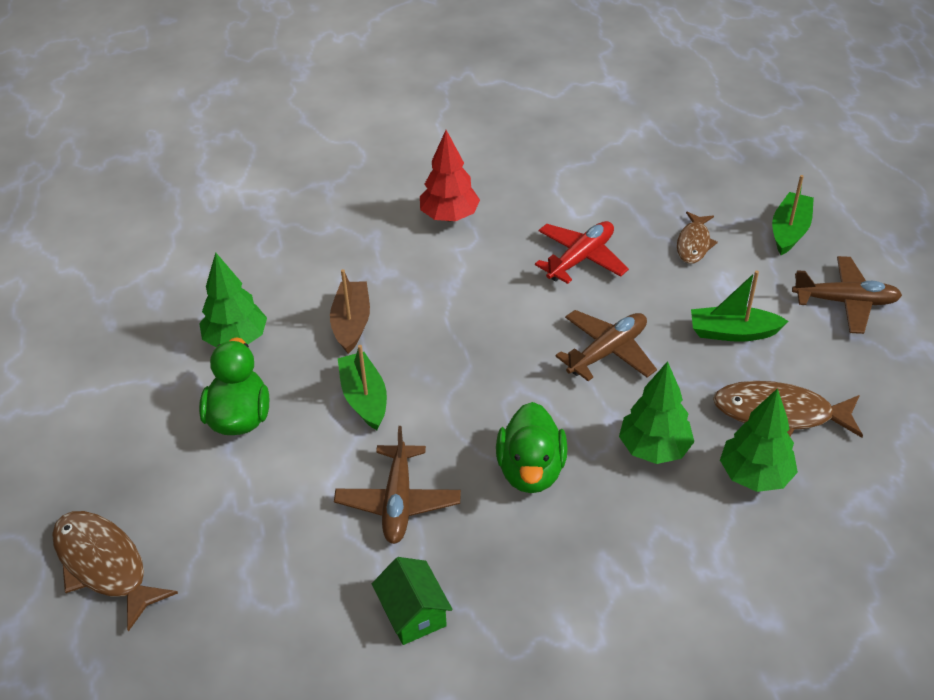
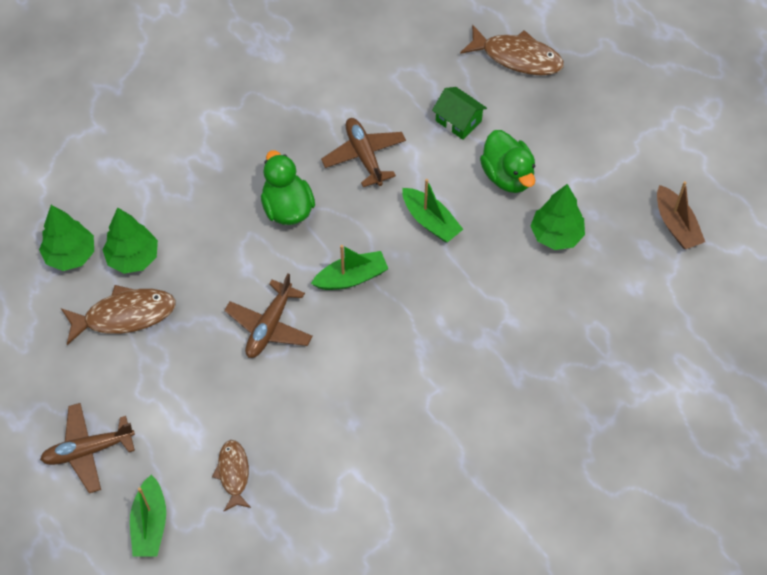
camera: 155 degrees right, 15 degrees up
(351, 323) = (479, 281): brown boat -> brown boat (676, 225)
(413, 613) = (318, 94): green house -> green house (458, 121)
(449, 216) = (464, 426): red tree -> none
(581, 258) = (327, 418): red plane -> none
(654, 449) = (208, 254): green tree -> green tree (70, 255)
(733, 332) = (176, 382): green boat -> green boat (351, 277)

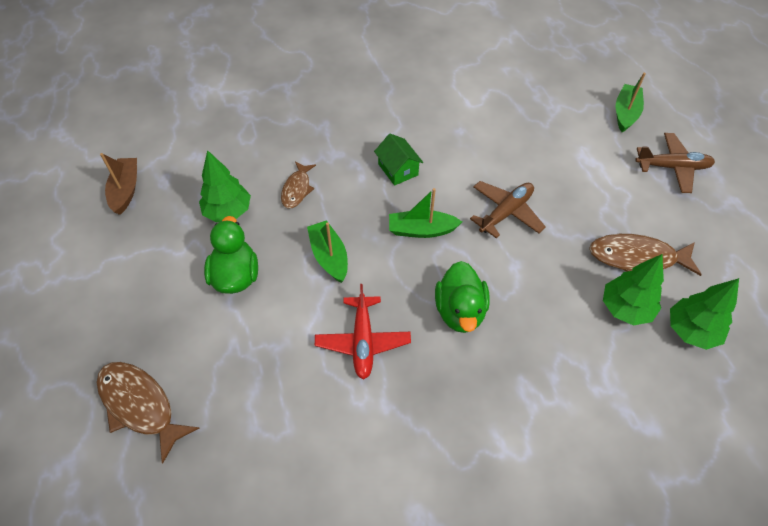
camera: 160 degrees left, 5 degrees down
(233, 473) = (558, 125): brown fish -> brown fish (297, 189)
(364, 156) = (363, 341): brown plane -> red plane
(458, 121) = (248, 349): green house -> green house (398, 169)

